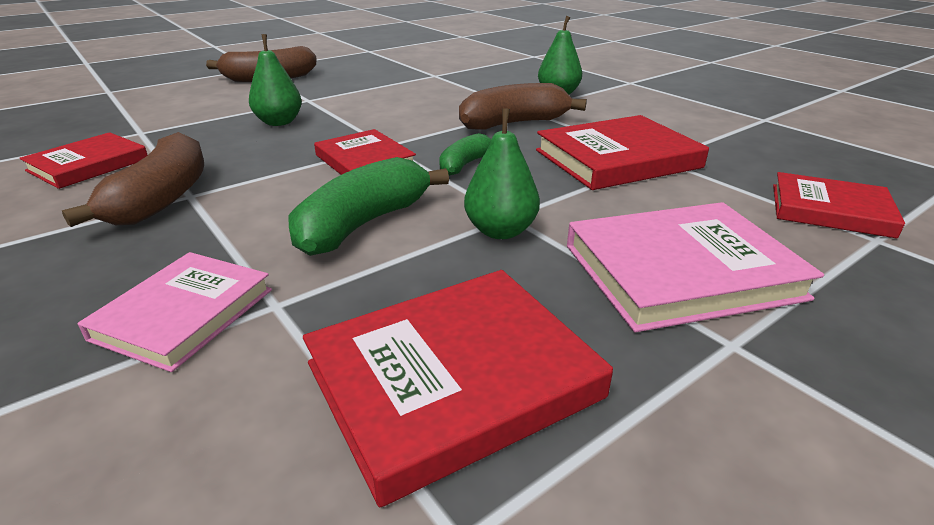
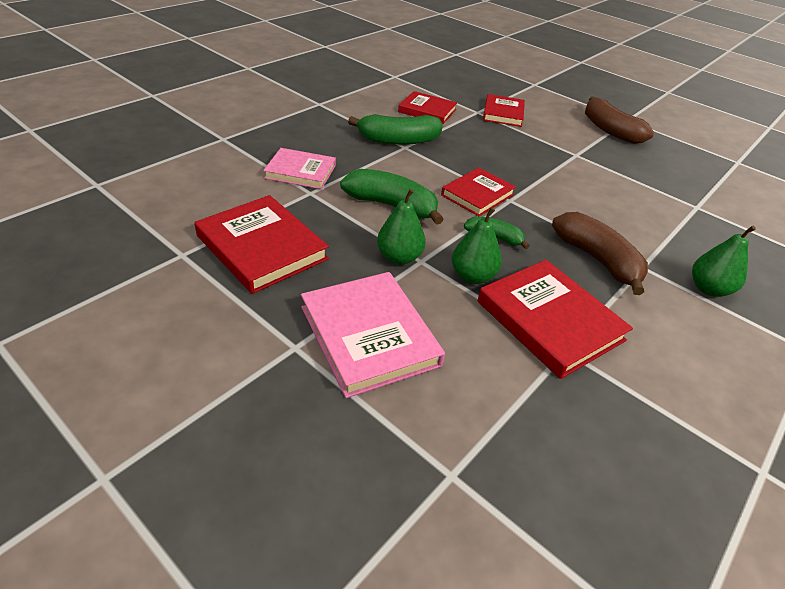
camera: 75 degrees right, 10 degrees up
(162, 198) = (398, 140): brown banana -> green banana
(279, 122) = (523, 152): green pear -> green pear (472, 276)
(830, 210) = (501, 457): red book -> red book (503, 113)

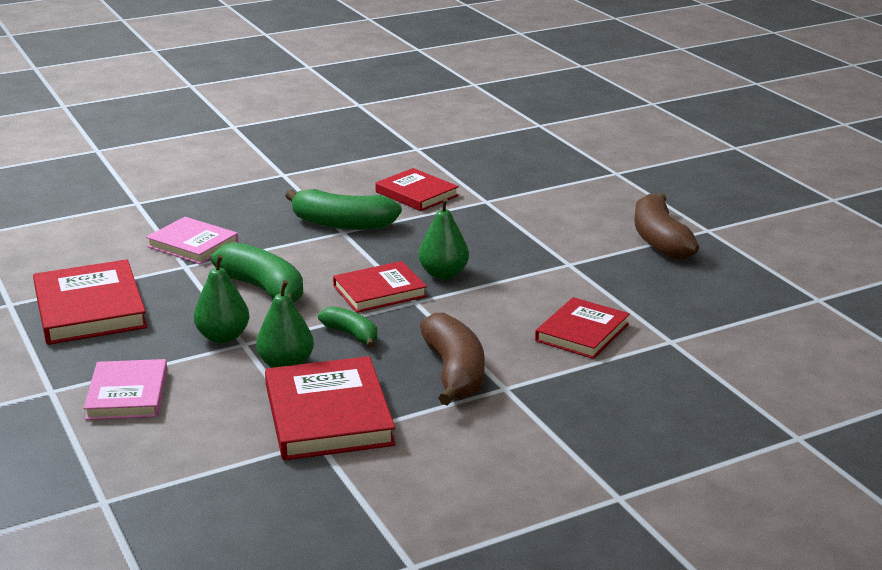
camera: 25 degrees right, 15 degrees down
(369, 336) = (127, 394): pink book -> pink book, size x0.66
(503, 113) = (521, 206): red book -> red book (582, 332)
(708, 289) = (564, 421): green pear -> green pear (443, 274)

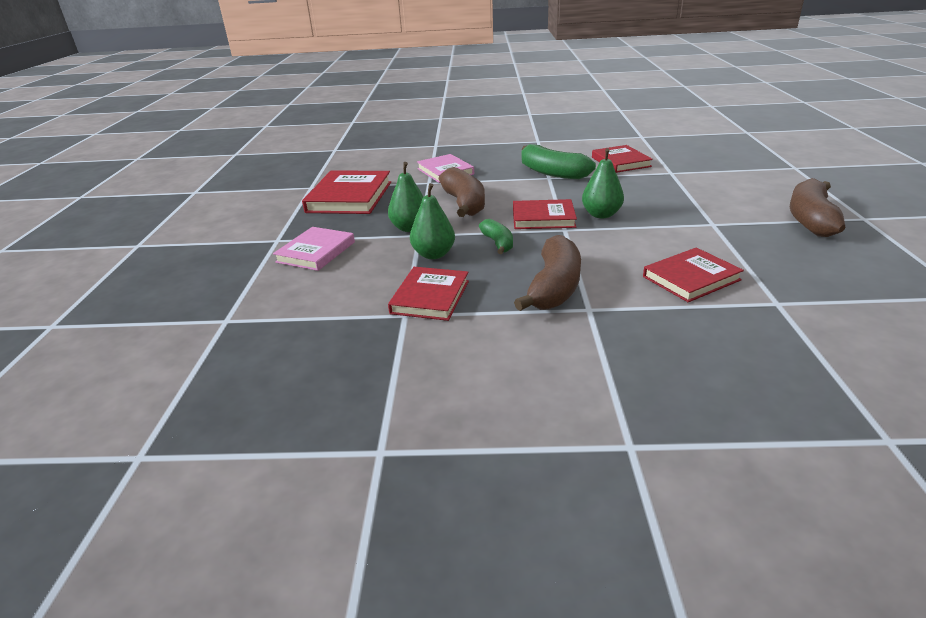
camera: 30 degrees right, 5 degrees up
(264, 289) = (464, 203): green banana -> brown banana
(328, 415) = (430, 297): red book -> red book, size x0.66

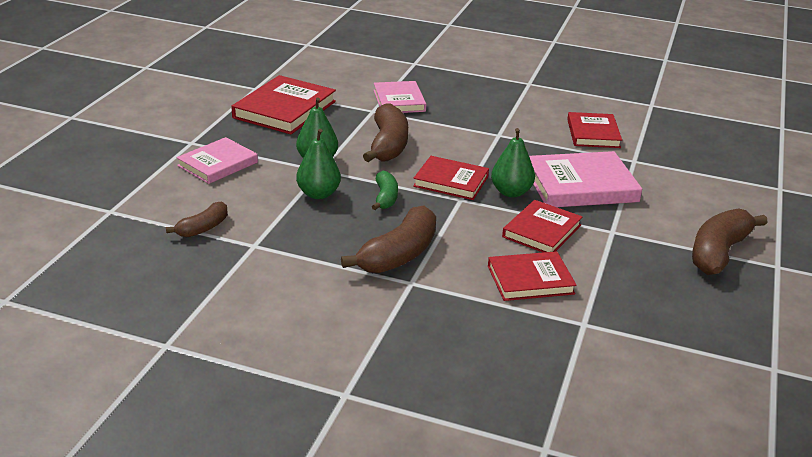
camera: 15 degrees right, 0 degrees up
(339, 312) = (203, 228): none -> brown banana
(430, 297) = (286, 235): red book -> red book (541, 231)
(552, 173) = (507, 130): green banana -> none
(650, 197) = (580, 185): none -> pink book

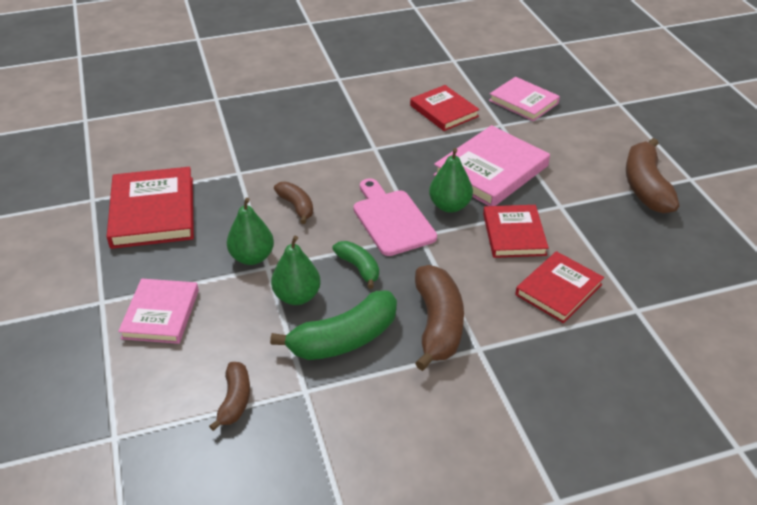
camera: 35 degrees left, 10 degrees up
(319, 231) = (344, 339): none -> green banana
(388, 145) = (296, 206): brown banana -> brown banana, size x0.57
(399, 101) = (250, 149): pink book -> pink book (523, 102)
(451, 181) = (392, 220): red book -> pink cutting board

